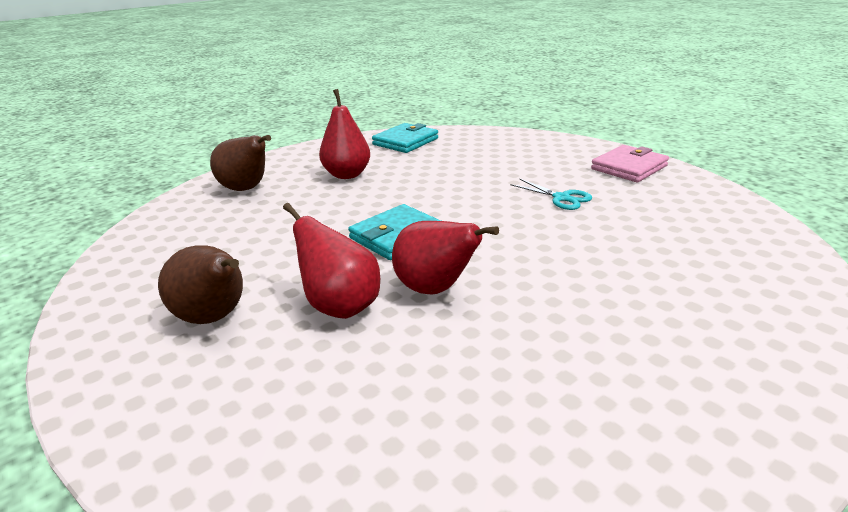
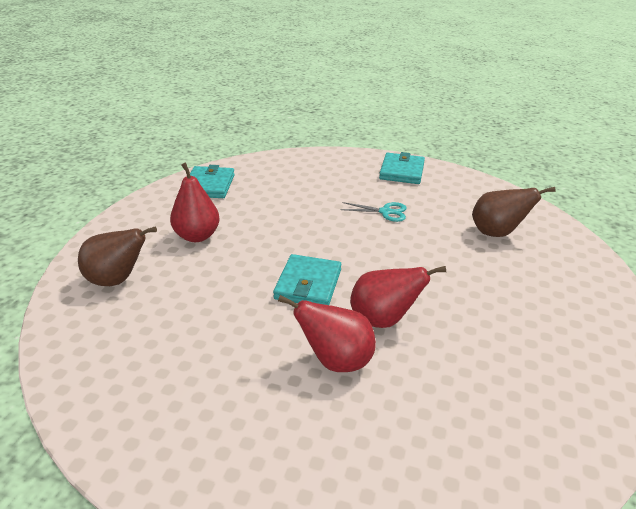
camera: 35 degrees left, 5 degrees up
(215, 317) = (252, 413): brown pear -> brown pear (497, 233)
(629, 167) = (401, 171): pink wallet -> turquoise wallet

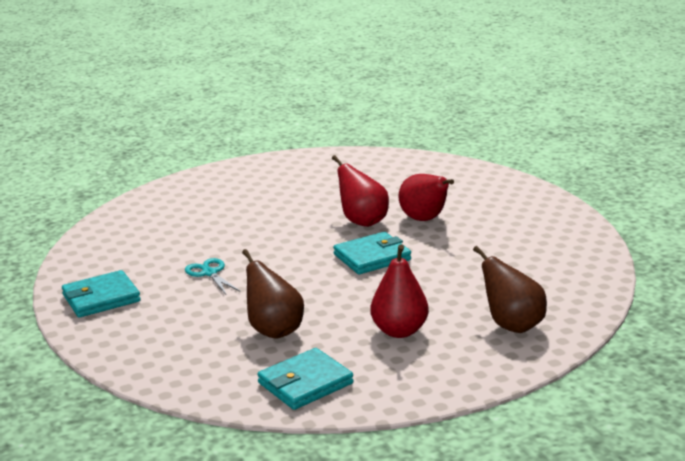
camera: 130 degrees left, 10 degrees down
(497, 233) = (176, 223): brown pear -> brown pear (274, 330)

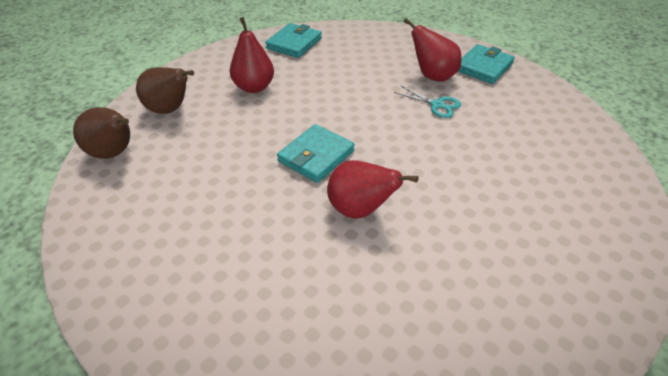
camera: 155 degrees right, 20 degrees up
(274, 330) = (341, 69): brown pear -> brown pear (114, 153)
(425, 219) = (291, 234): red pear -> red pear (432, 76)

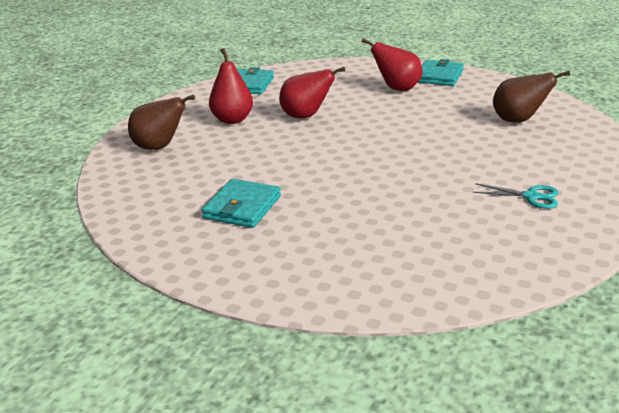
camera: 15 degrees left, 15 degrees down
(114, 153) = (127, 184): brown pear -> brown pear (518, 120)
(316, 156) = (326, 154): turquoise wallet -> turquoise wallet (242, 207)
(360, 209) = (389, 179): red pear -> red pear (306, 116)
(437, 105) = (413, 106): turquoise scissors -> turquoise scissors (531, 196)

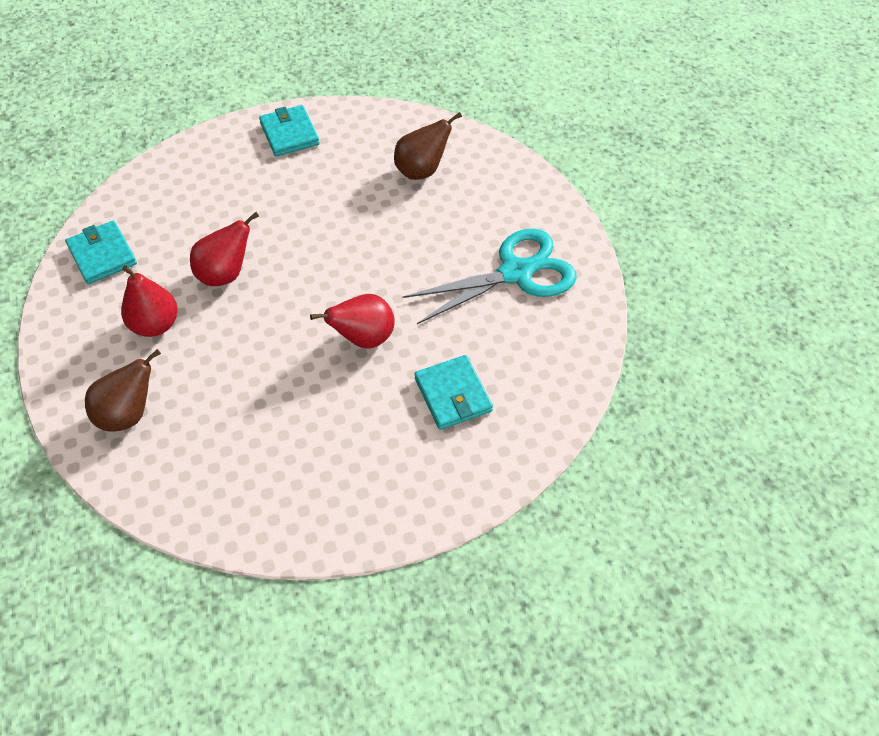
camera: 45 degrees left, 25 degrees up
(242, 207) = (311, 438): turquoise wallet -> turquoise wallet (453, 395)
(397, 88) = (269, 177): red pear -> red pear (364, 338)
(531, 196) = (515, 273): turquoise scissors -> turquoise scissors, size x2.23

